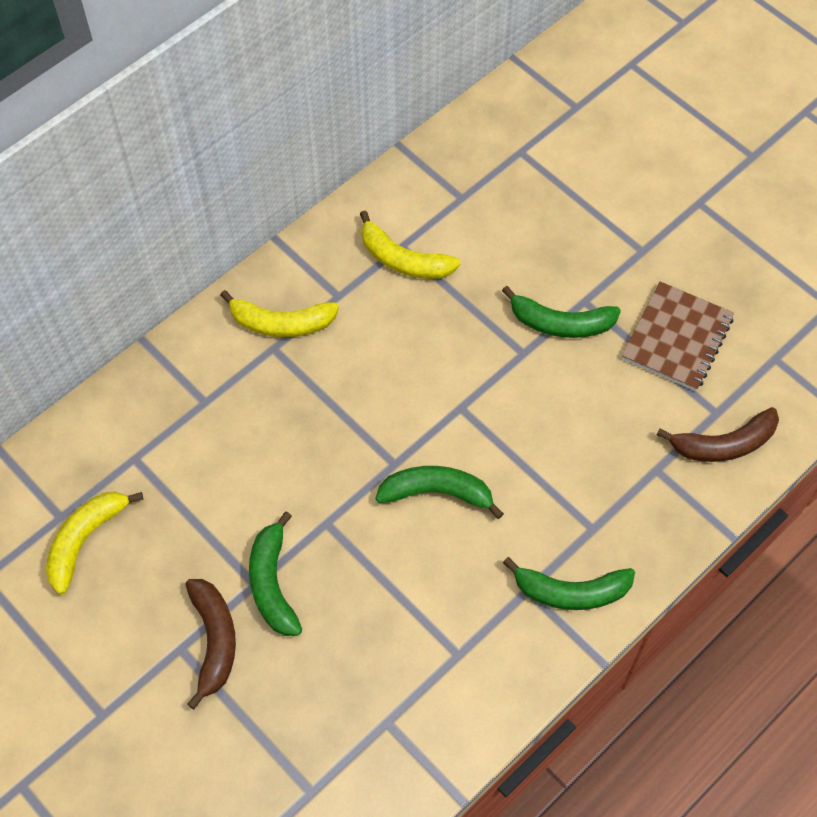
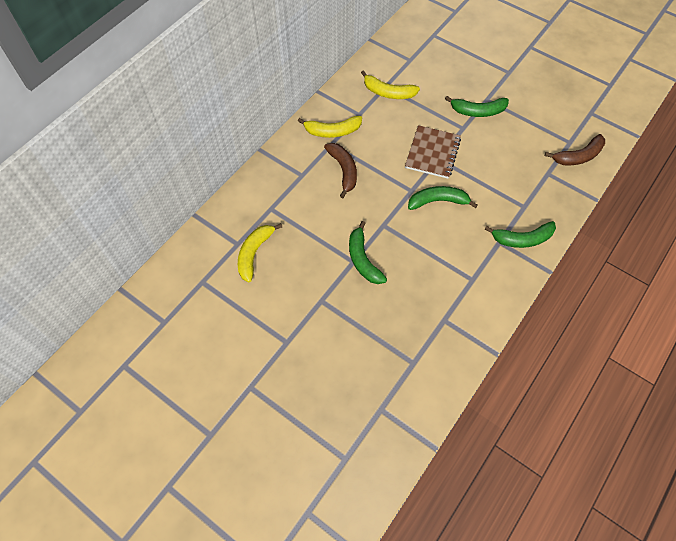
camera: 10 degrees left, 0 degrees up
(214, 641) = (339, 294): brown banana -> brown banana (343, 170)
(677, 338) = (539, 110): brown notebook -> brown notebook (432, 153)

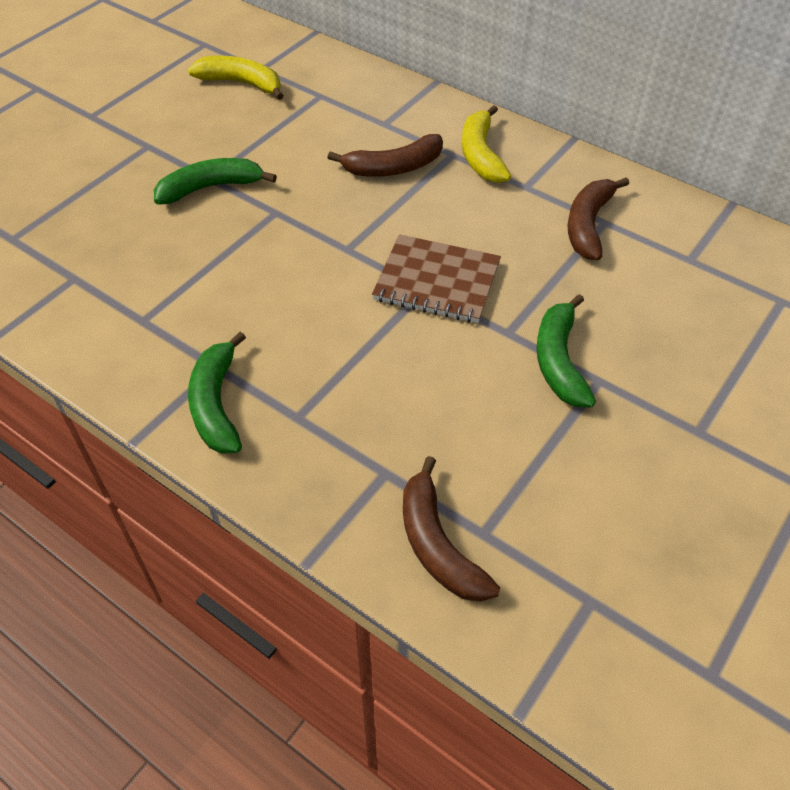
camera: 90 degrees right, 10 degrees down
(388, 92) = (588, 225): yellow banana -> brown banana
(438, 201) = (320, 283): green banana -> none

